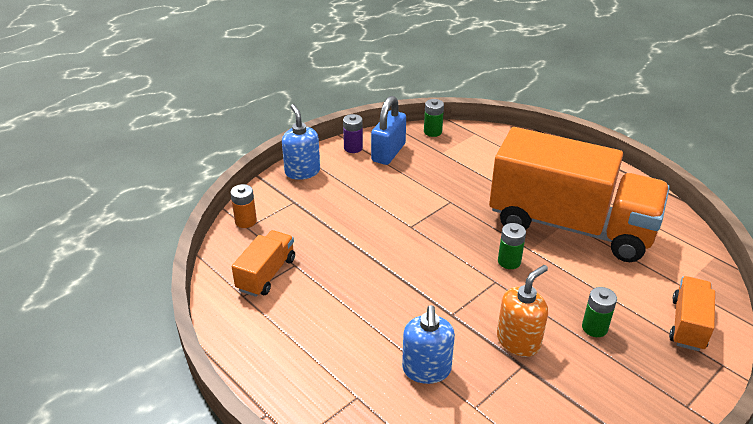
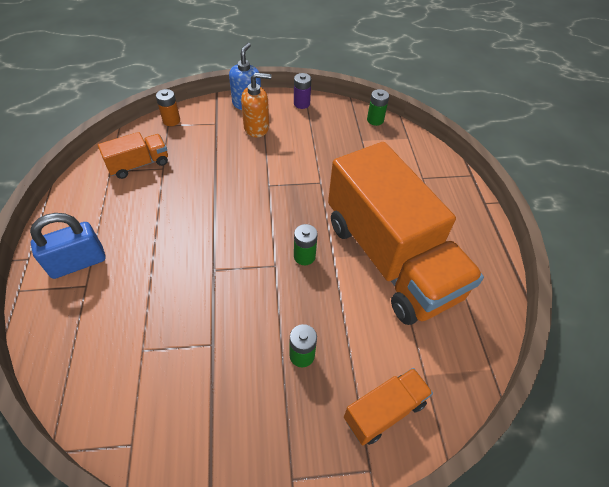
camera: 35 degrees right, 15 degrees up
(388, 153) = (322, 120): blue padlock -> blue padlock (78, 262)
(426, 370) = (147, 298): blue soap dispenser -> none
(518, 341) = (232, 323): orange soap dispenser -> orange soap dispenser (257, 128)

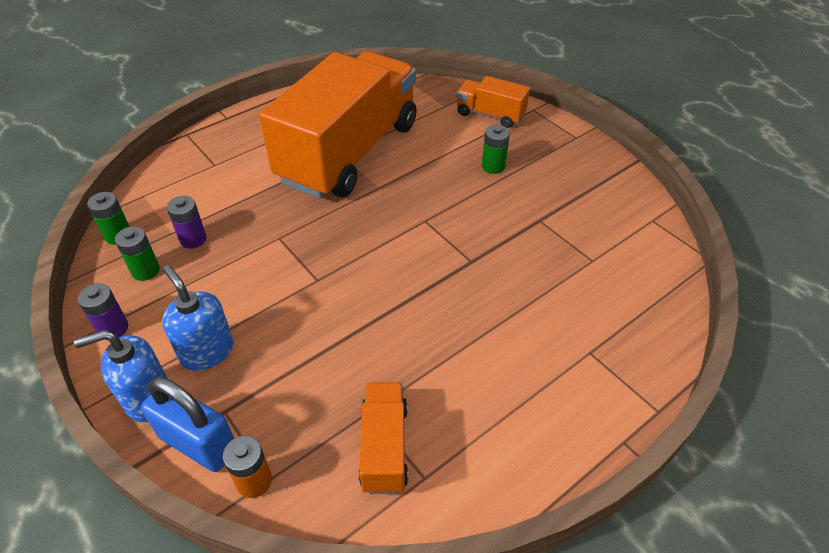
camera: 120 degrees left, 5 degrees down
(78, 262) = (577, 383): blue padlock -> blue padlock (198, 443)
(139, 164) = (384, 447): orange truck -> orange truck turned 60 degrees clockwise
(257, 128) = (207, 351): orange soap dispenser -> blue soap dispenser
(304, 256) = (396, 205): green battery -> green battery (145, 271)
(348, 146) = (193, 239): none -> purple battery

